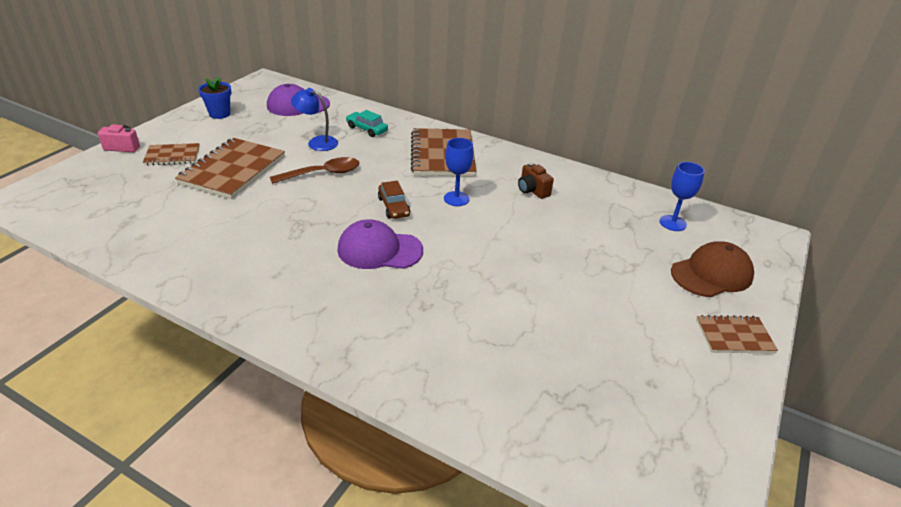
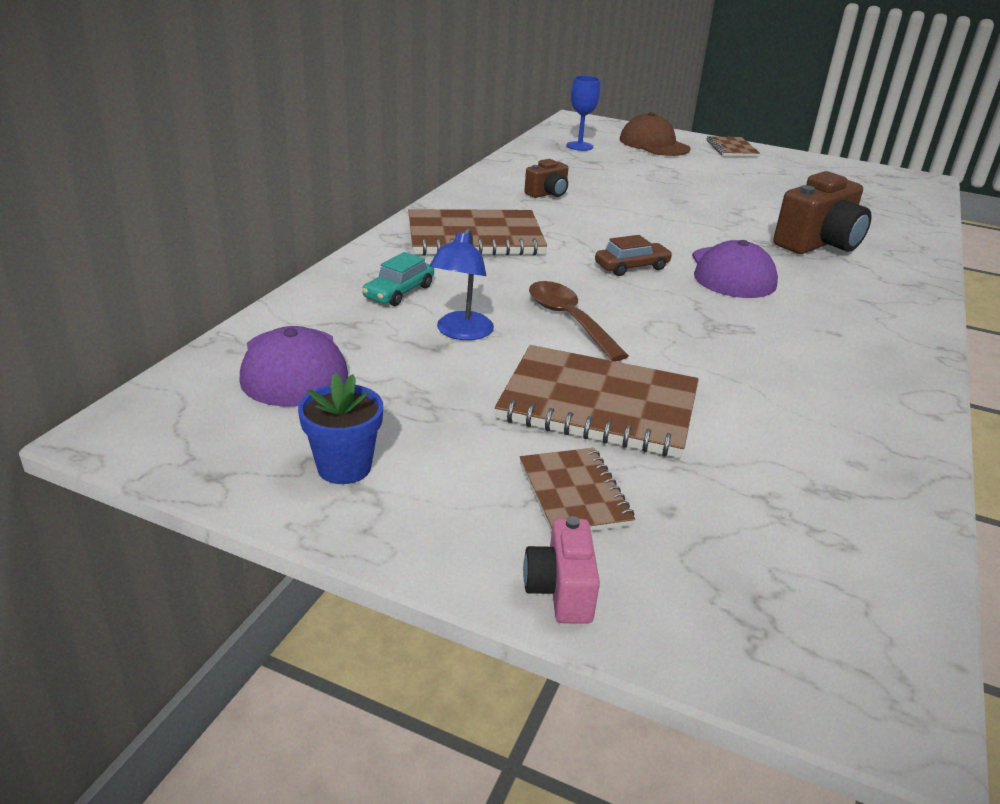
camera: 95 degrees left, 5 degrees down
(438, 319) = (818, 244): none -> brown camera
(456, 199) = (589, 232): blue goblet -> none

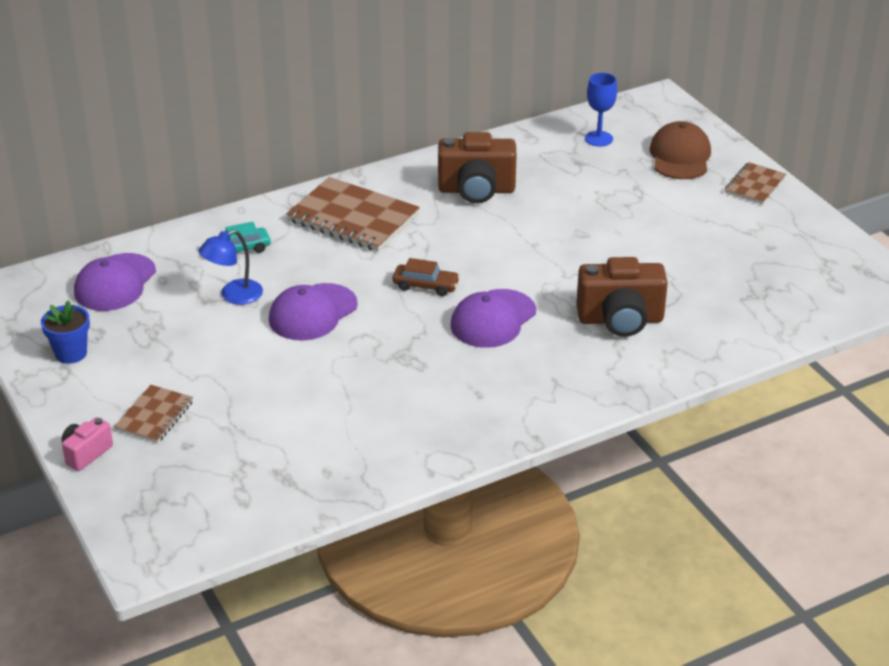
camera: 40 degrees right, 5 degrees up
(548, 194) = (476, 190): brown camera -> brown camera, size x1.89
(569, 320) = (312, 312): brown spoon -> purple cap
(598, 405) = (240, 376): brown notebook -> none

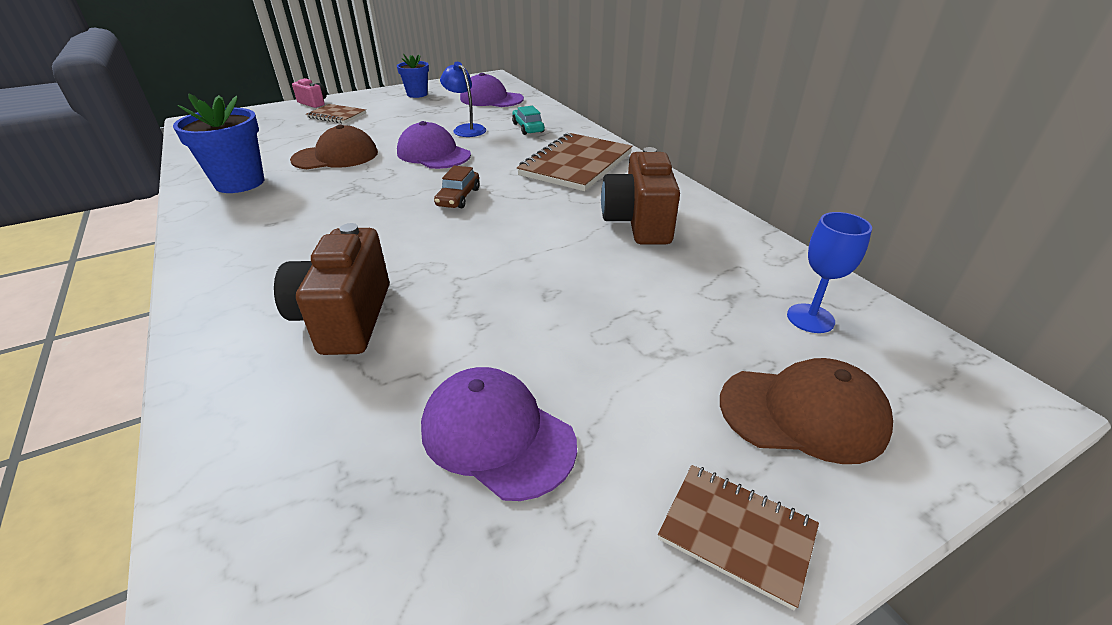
camera: 90 degrees right, 0 degrees up
(311, 386) = (336, 156): none -> brown cap
(382, 443) = (240, 183): none -> blue flower pot
(493, 319) = (388, 231): purple cap -> purple cap (497, 435)

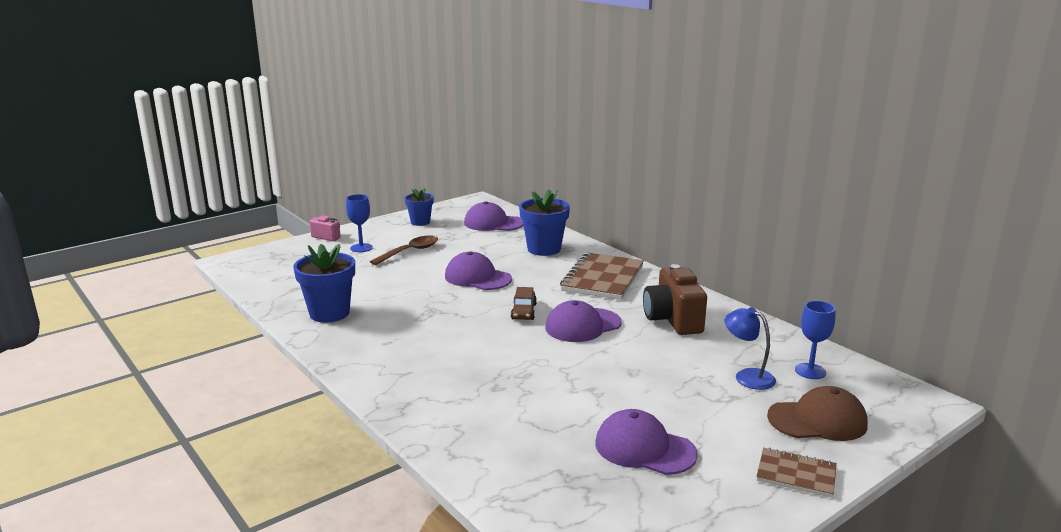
camera: 10 degrees left, 15 degrees down
(336, 156) = (393, 285): brown cap -> none
(337, 116) = (361, 248): brown notebook -> blue goblet
(345, 318) = (501, 399): brown camera -> none
(383, 122) = (410, 252): none -> brown spoon
(466, 129) = (490, 253): blue lamp -> blue lamp (747, 376)
(519, 221) = (582, 325): none -> purple cap
(528, 128) = (544, 249): turquoise car -> blue flower pot

